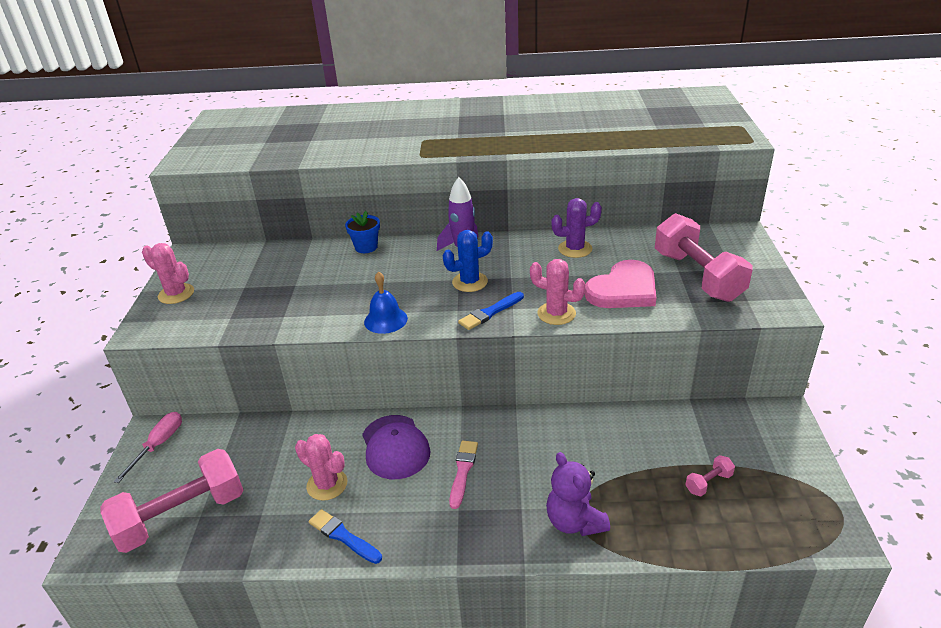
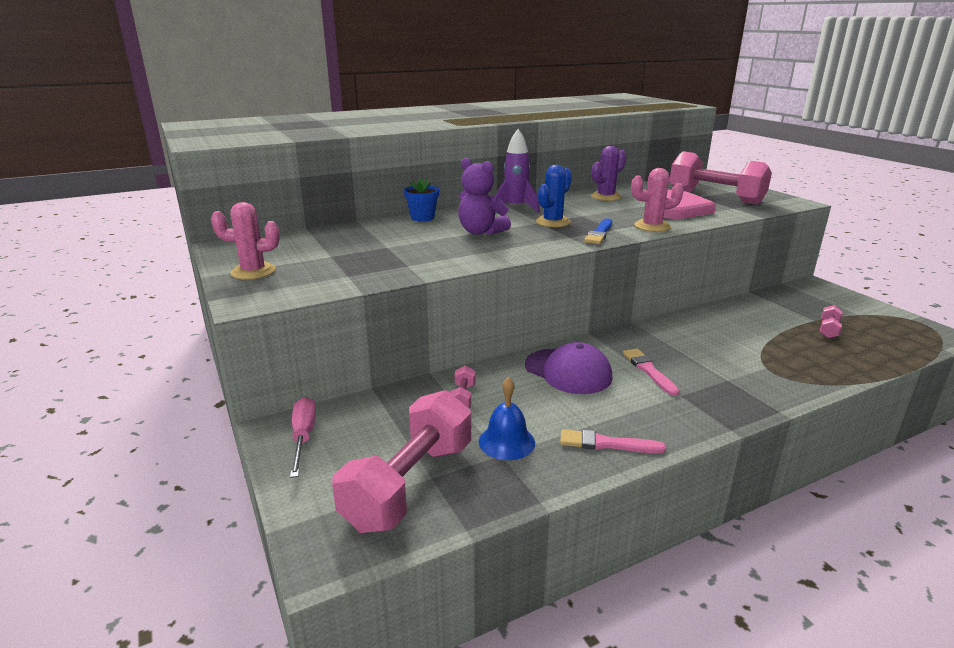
camera: 30 degrees left, 10 degrees down
(289, 447) = (462, 398): none -> pink dumbbell
(327, 484) = (539, 413): pink cactus -> none
(343, 536) = (606, 444): blue brush -> pink brush
(385, 320) = (515, 251): blue bell -> blue bell (506, 442)
(574, 522) = (777, 376): purple teddy bear -> purple teddy bear (481, 232)

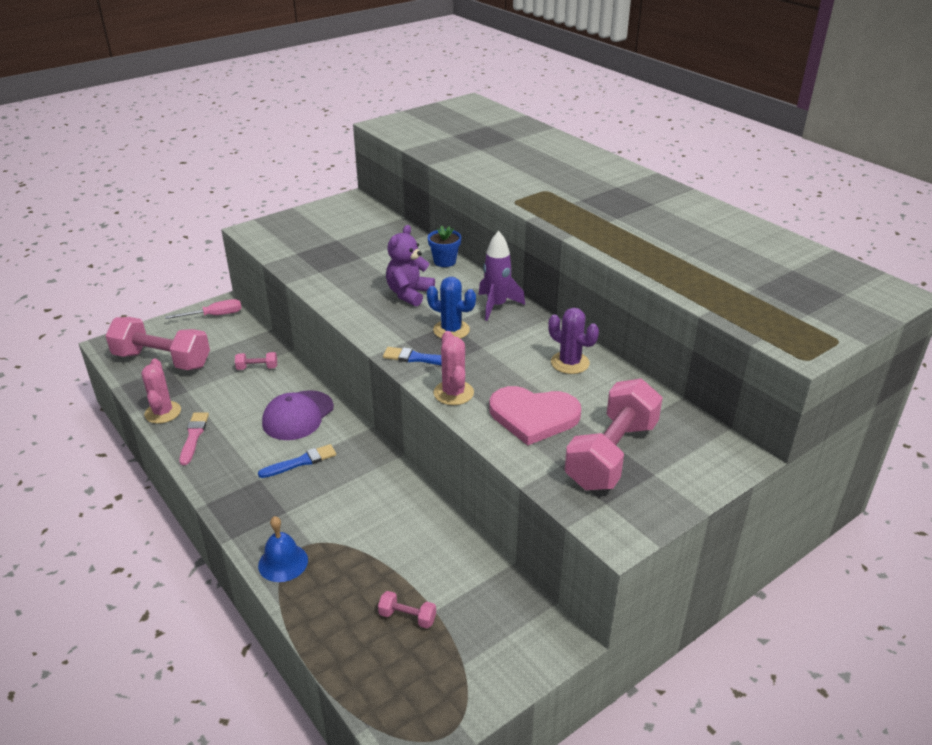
camera: 80 degrees right, 10 degrees up
(253, 272) = (302, 220): pink cactus -> pink cactus (163, 412)
(506, 442) = (201, 392): blue bell -> blue bell (283, 562)
(649, 370) = (301, 462): pink brush -> blue brush

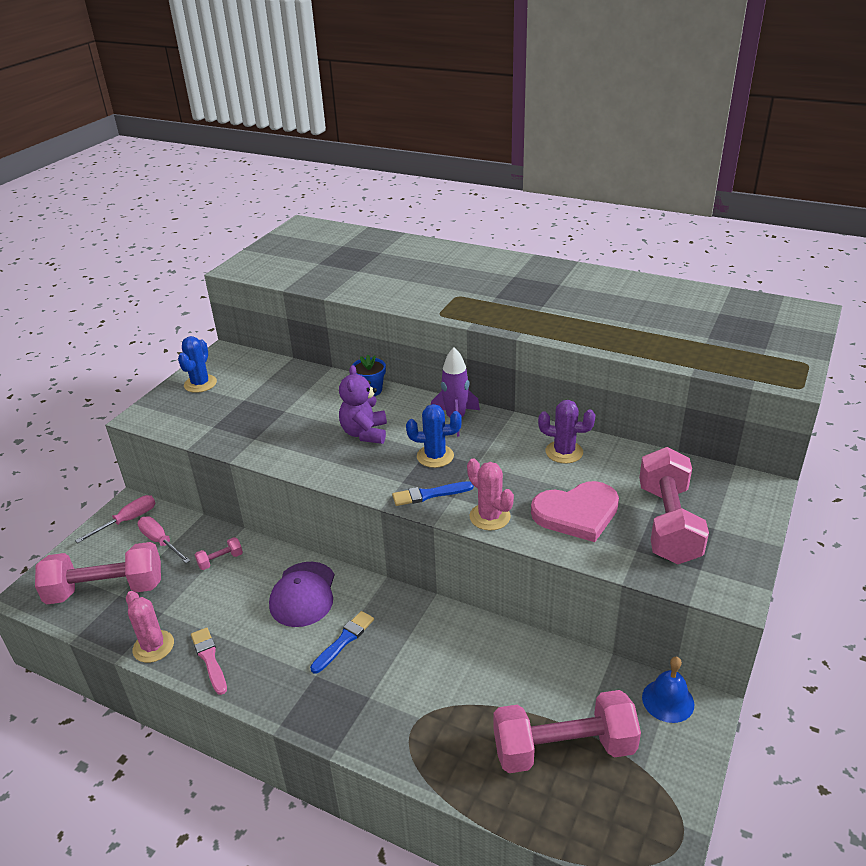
camera: 25 degrees left, 0 degrees up
(225, 339) = (160, 541): none -> pink screwdriver
(283, 562) = (407, 750): blue bell -> blue bell (668, 700)
(314, 218) = (200, 384): none -> blue cactus
(407, 617) = (563, 748): pink dumbbell -> pink dumbbell, size x2.43

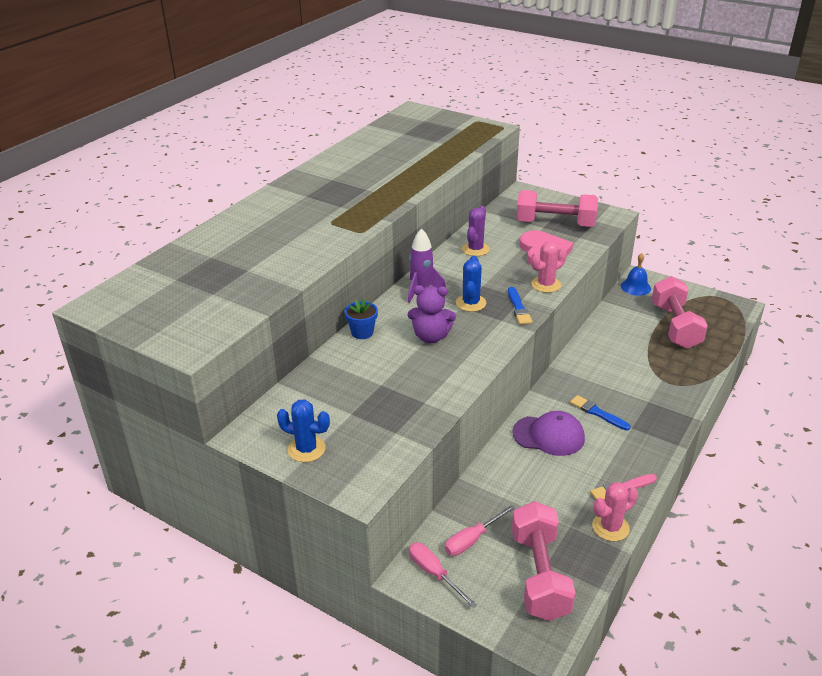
camera: 85 degrees left, 0 degrees up
(220, 560) = (503, 491): pink dumbbell -> none

